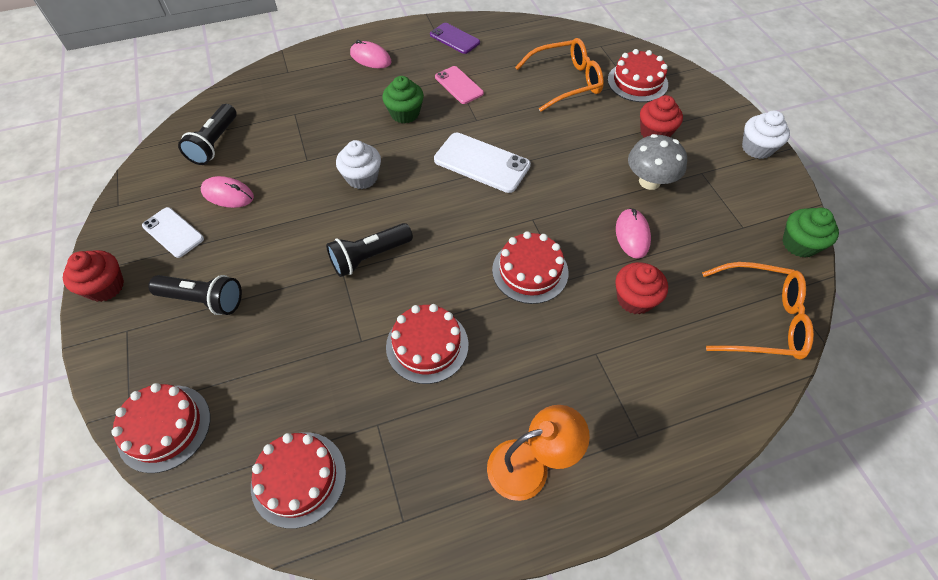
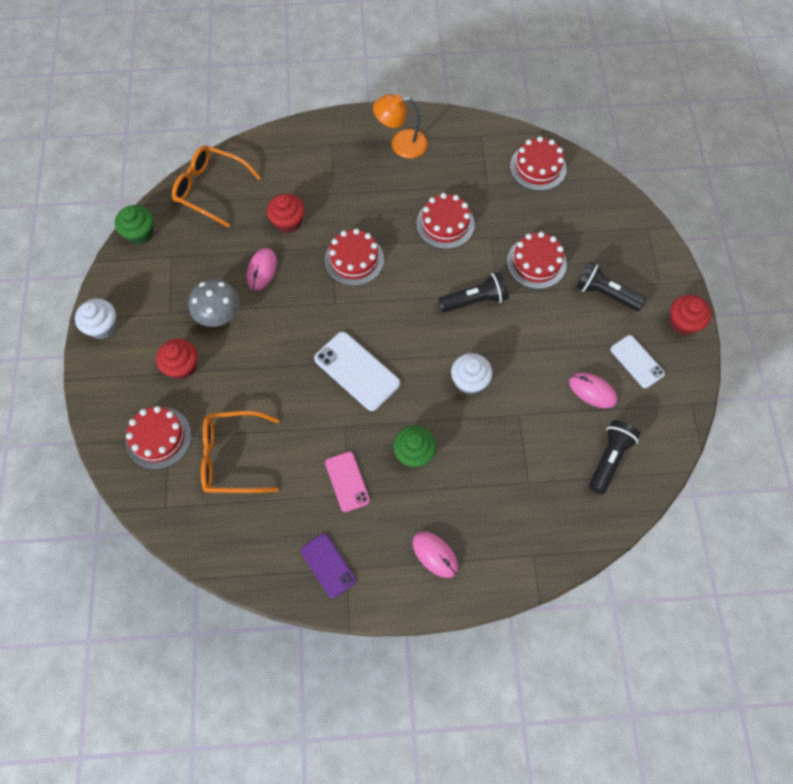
camera: 165 degrees left, 10 degrees up
(164, 427) = (622, 212): red cake -> red cake (536, 263)

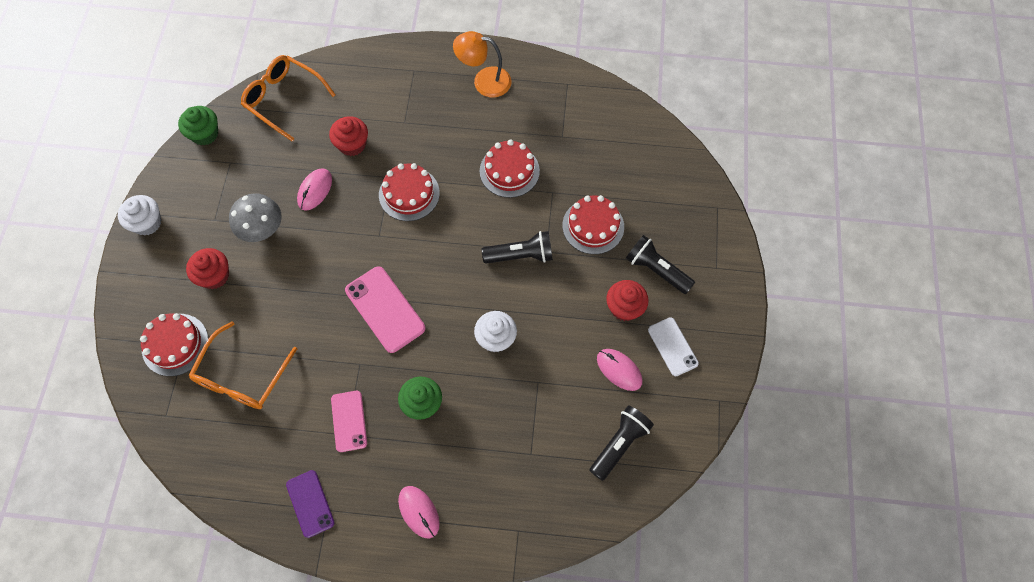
camera: 10 degrees right, 0 degrees up
(232, 457) = (242, 376): orange glasses -> orange glasses turned 75 degrees counterclockwise
(357, 371) = (385, 309): white phone -> pink phone
(538, 167) = (618, 126): red cake -> none
(683, 322) = (731, 313): red cupcake -> red cupcake (624, 307)

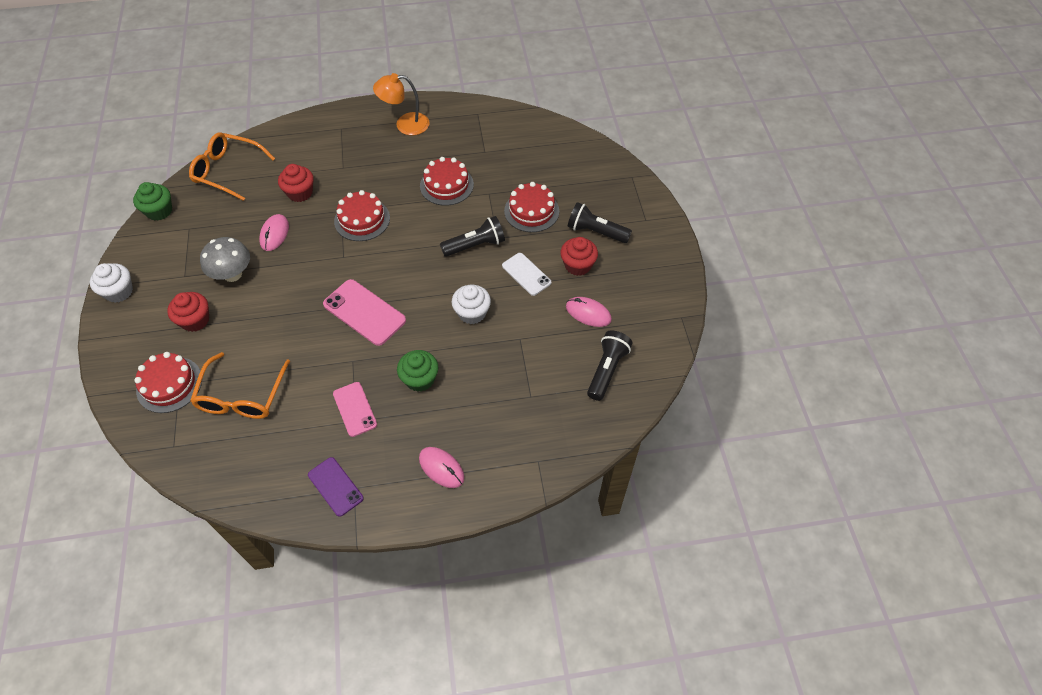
camera: 15 degrees left, 10 degrees down
(672, 346) = (628, 285): white phone -> white phone (526, 274)

